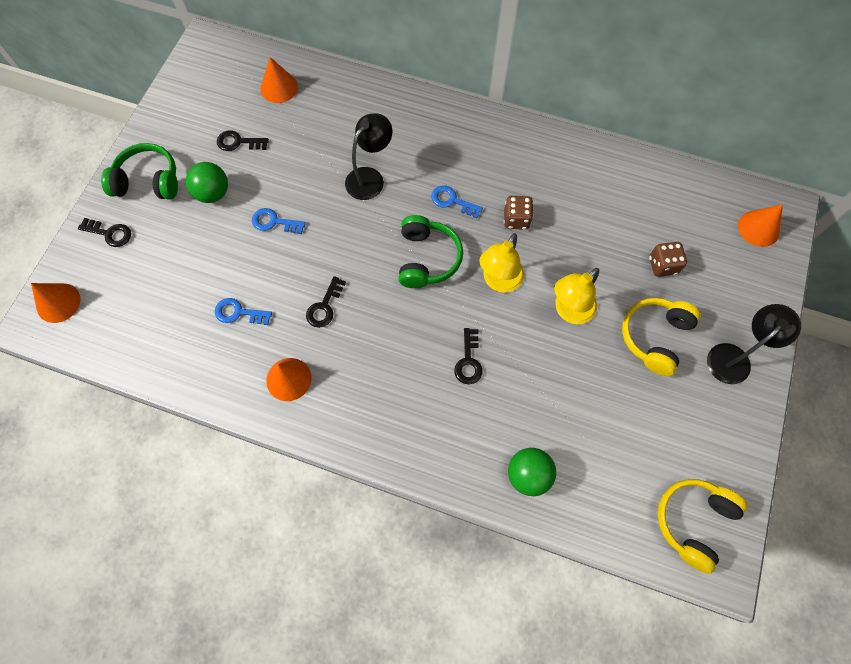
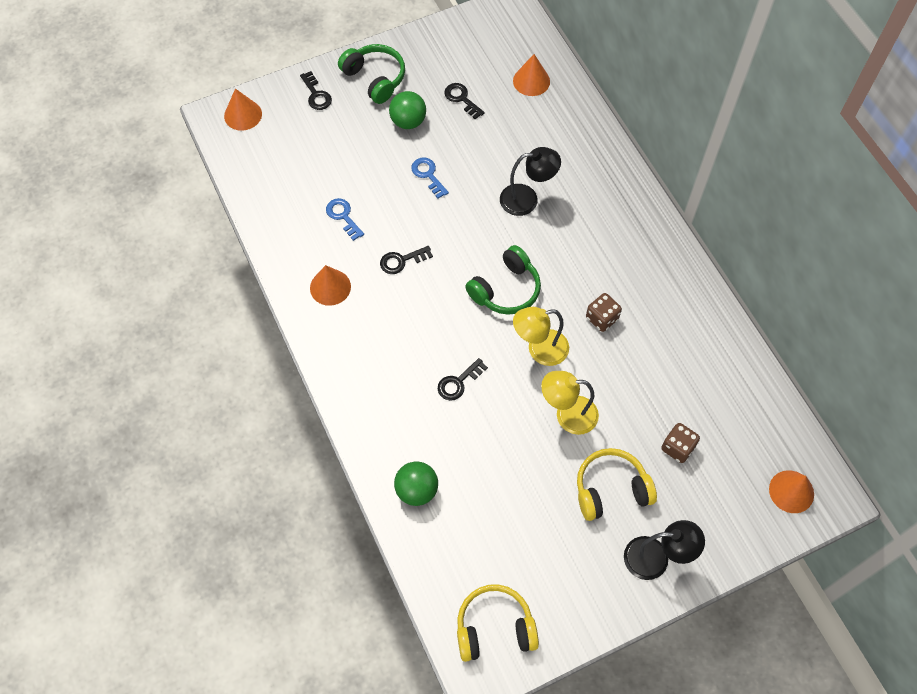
camera: 45 degrees right, 5 degrees down
(452, 201) = (568, 265): blue key -> none

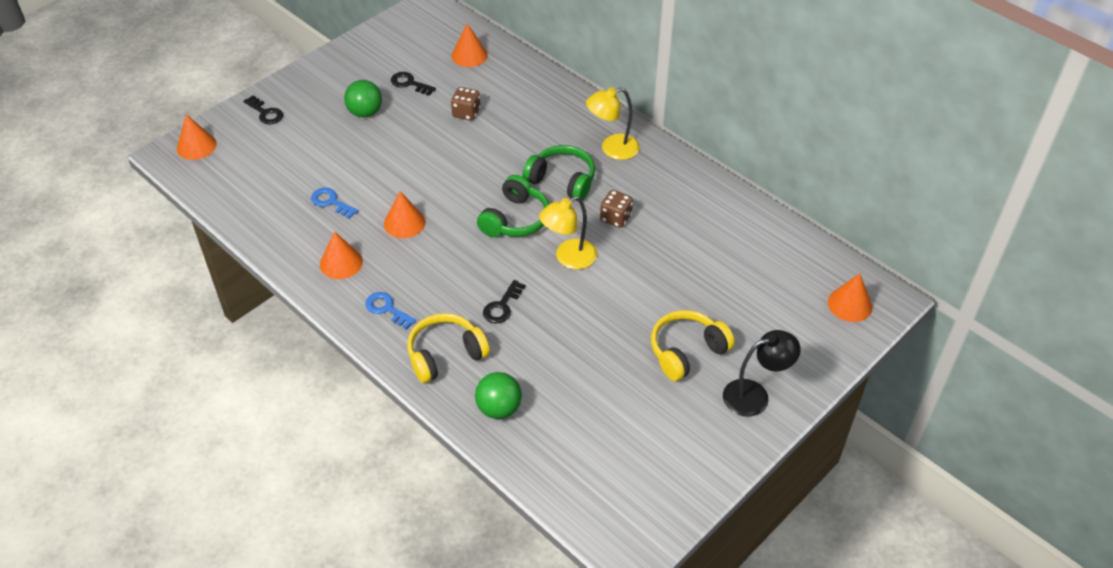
camera: 20 degrees left, 15 degrees down
(375, 78) = (319, 87): green headphones -> green headphones (562, 181)
(402, 261) = (404, 223): black key -> orange cone
(428, 175) = (402, 149): blue key -> blue key (387, 309)
(494, 628) = (628, 504): yellow headphones -> yellow headphones (445, 355)
(527, 199) = (504, 144): black lamp -> none
(567, 415) = (618, 303): yellow lamp -> yellow lamp (612, 149)
(677, 448) = (732, 300): brown dice -> brown dice (466, 113)

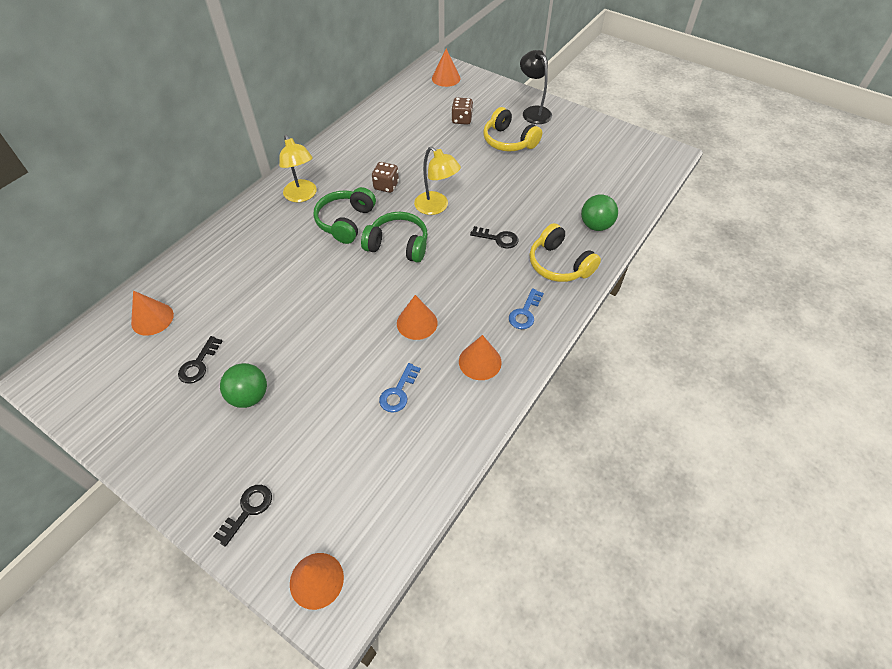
camera: 100 degrees left, 5 degrees up
(466, 113) = (252, 304): brown dice -> brown dice (461, 120)

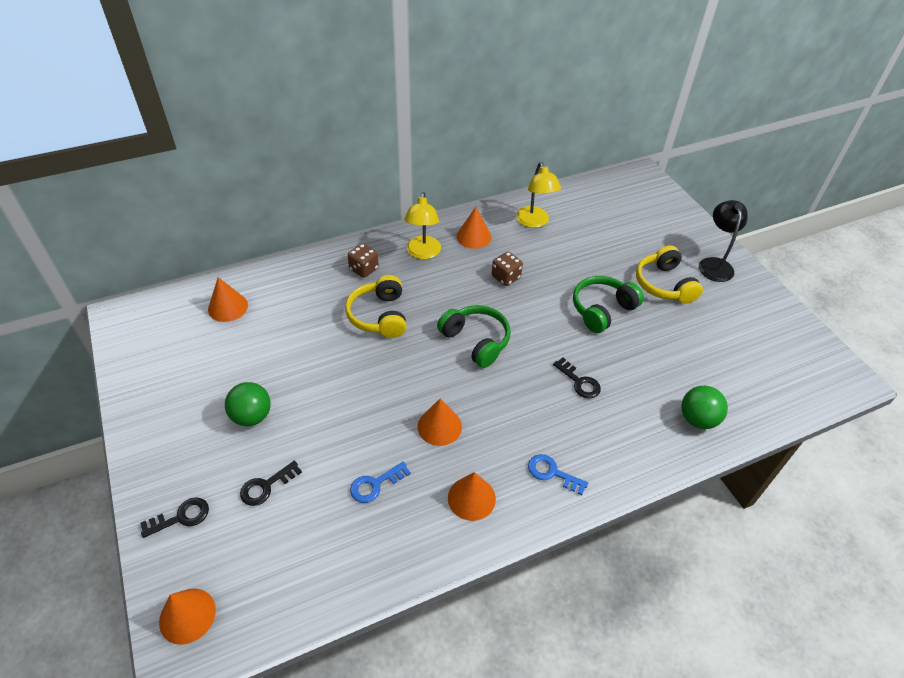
camera: 30 degrees right, 5 degrees down
(198, 364) = (234, 365): black key -> black key (266, 486)
(346, 222) = (444, 295): green headphones -> green headphones (602, 310)
(436, 207) = (539, 320): yellow lamp -> yellow lamp (534, 222)
(446, 78) = (643, 192): orange cone -> orange cone (473, 236)
(461, 120) = (629, 242): brown dice -> brown dice (364, 269)
(525, 313) = (552, 473): blue key -> blue key turned 60 degrees clockwise
(559, 264) = (626, 441): yellow headphones -> yellow headphones (379, 316)

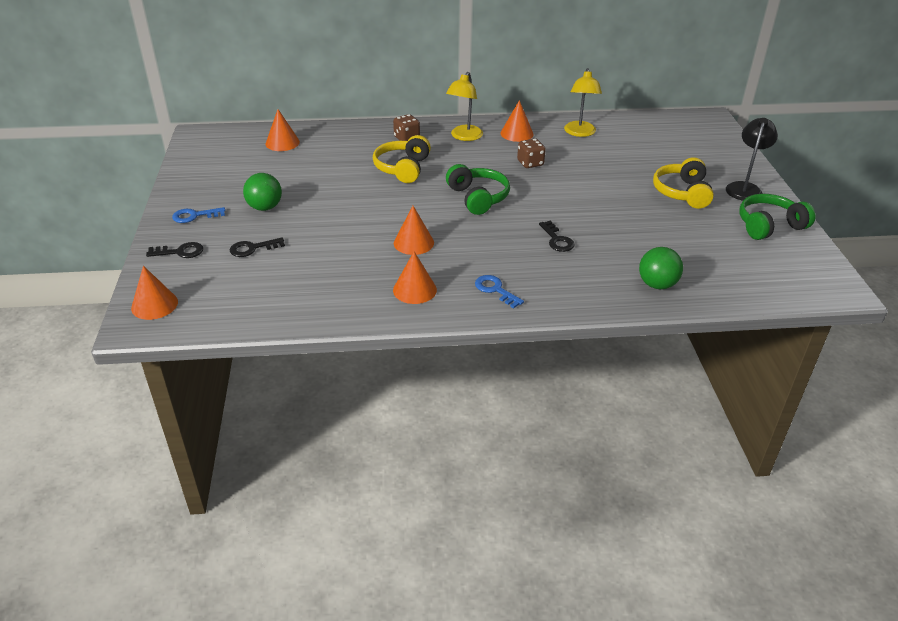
camera: 20 degrees right, 10 degrees down
(375, 484) = (339, 265): blue key -> blue key (195, 216)
(602, 310) = (609, 199): green headphones -> green headphones (769, 226)

